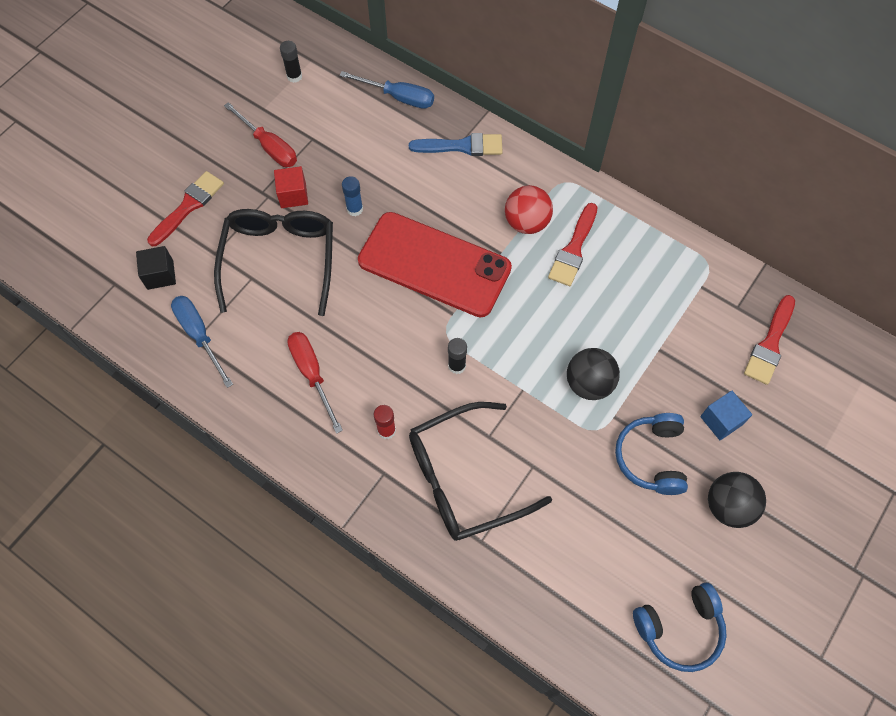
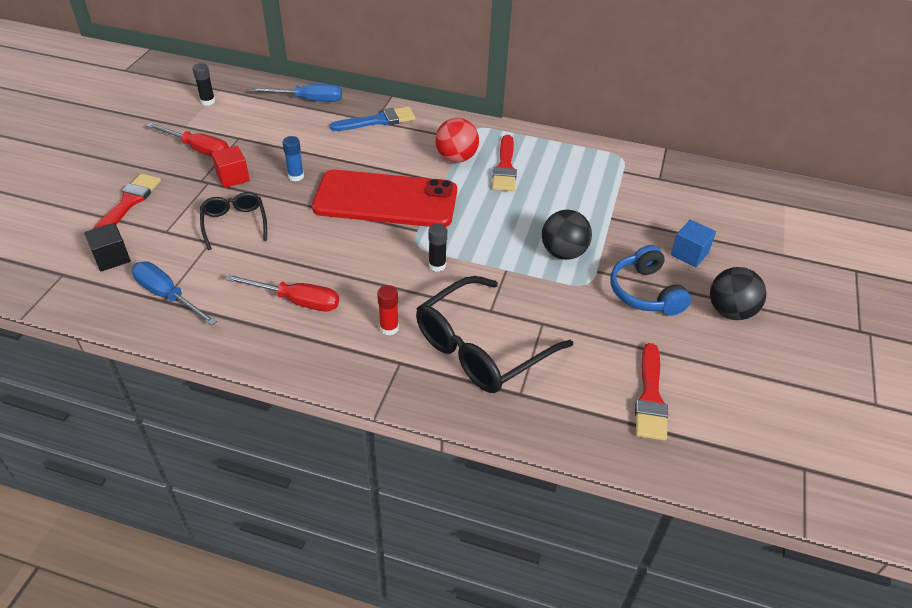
camera: 20 degrees left, 20 degrees down
(280, 259) = (234, 223): black glasses -> black glasses, size x0.56
(312, 374) = (297, 301): red screwdriver -> red screwdriver turned 150 degrees clockwise
(679, 629) = (741, 415): blue headphones -> none
(770, 344) = (699, 196): red brush -> red brush (650, 397)

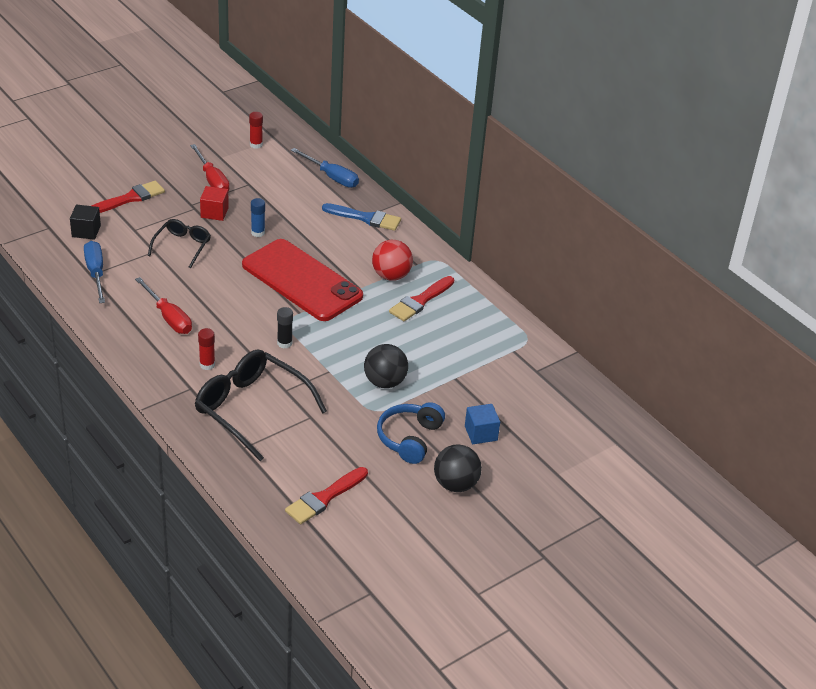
camera: 35 degrees right, 5 degrees down
(208, 101) = (256, 145): black glue stick -> red glue stick
(481, 348) = (251, 408): black glasses -> black glasses turned 45 degrees clockwise

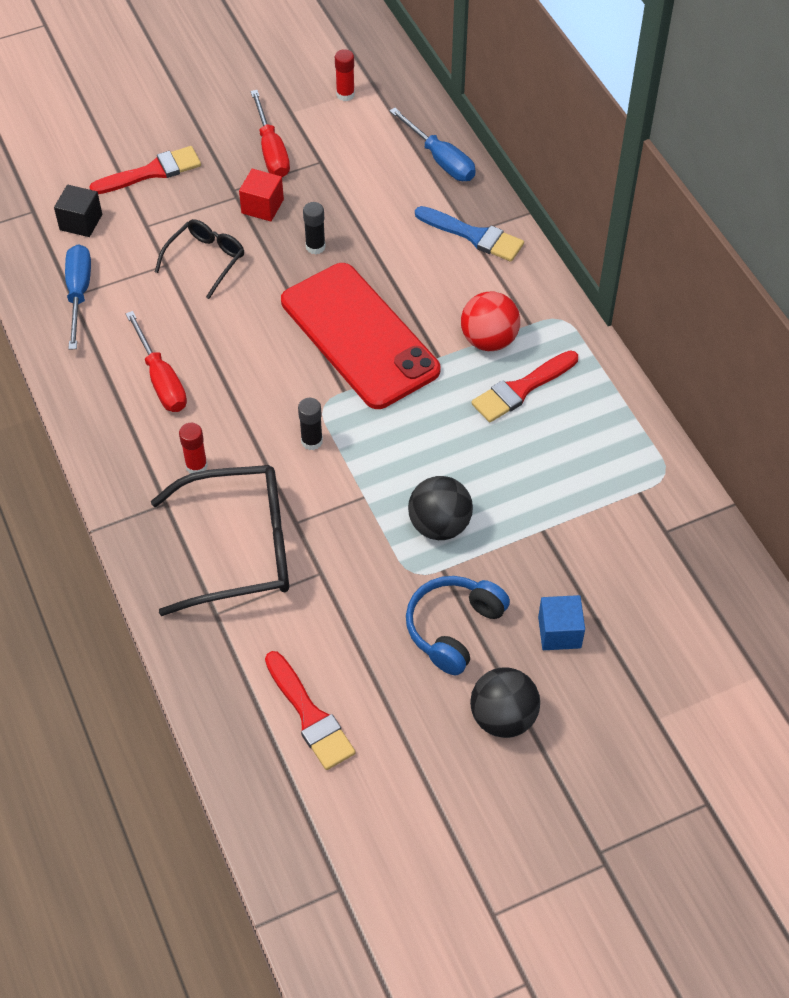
camera: 15 degrees right, 15 degrees up
(251, 408) = (240, 548): black glasses -> black glasses turned 120 degrees clockwise
(258, 233) = (315, 247): blue glue stick -> black glue stick
(324, 498) = (310, 716): red brush -> red brush turned 90 degrees counterclockwise

